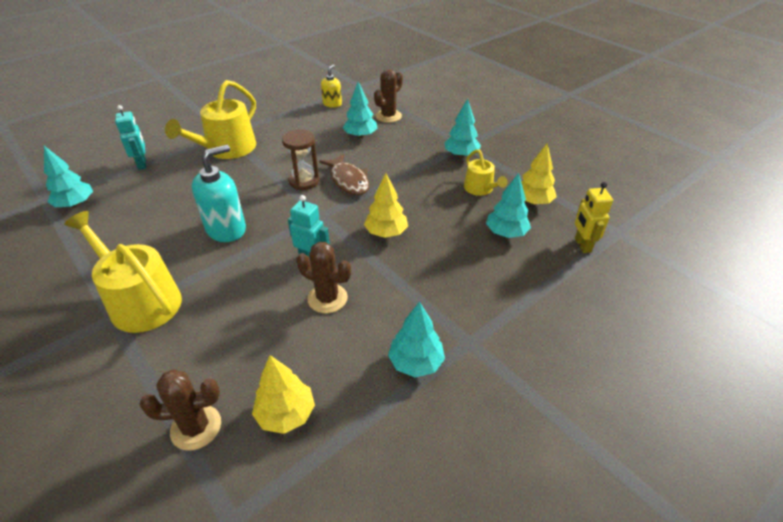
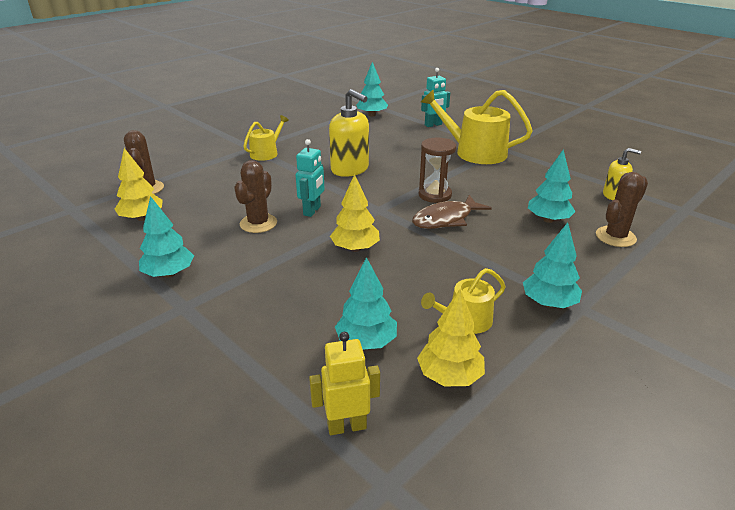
camera: 85 degrees right, 10 degrees down
(140, 300) = (266, 153): yellow watering can -> yellow watering can, size x0.55
(226, 229) = (350, 169): turquoise soap dispenser -> yellow soap dispenser
(388, 116) = (615, 237): brown cactus -> brown cactus turned 75 degrees counterclockwise

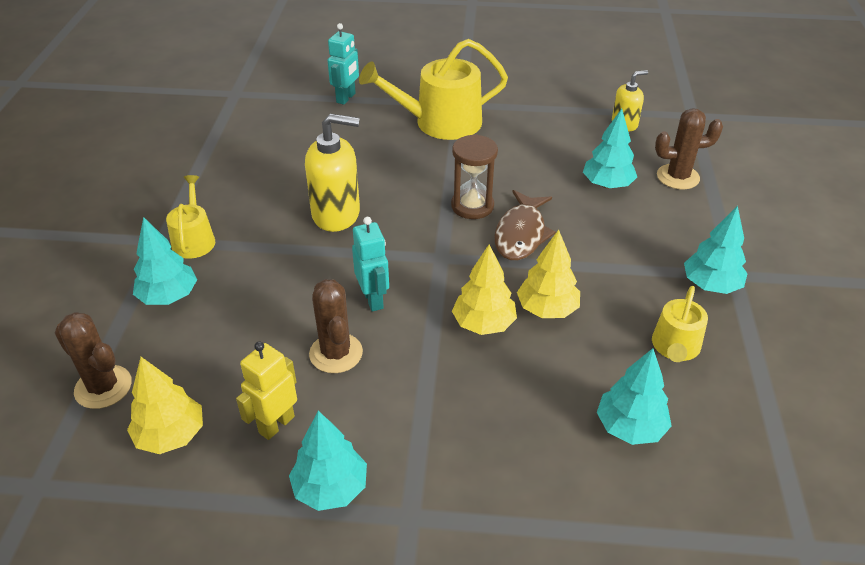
camera: 40 degrees left, 10 degrees up
(346, 426) = (719, 522): yellow robot -> yellow robot (276, 424)
(372, 115) = (250, 111): turquoise tree -> turquoise tree (169, 296)
(449, 376) = (729, 413): yellow tree -> yellow tree (547, 309)
(615, 237) = (678, 177): brown cactus -> brown cactus turned 75 degrees clockwise

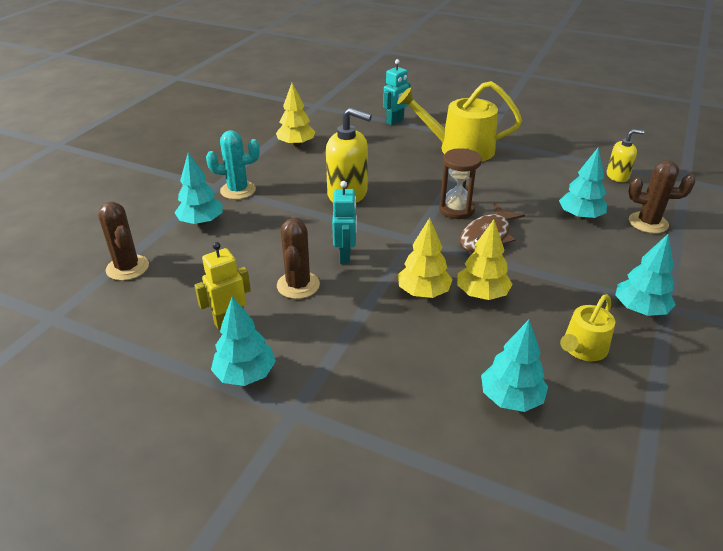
camera: 20 degrees right, 5 degrees down
(171, 435) = (154, 309): yellow tree -> yellow tree (296, 144)
(194, 239) = (238, 190): yellow watering can -> turquoise cactus

